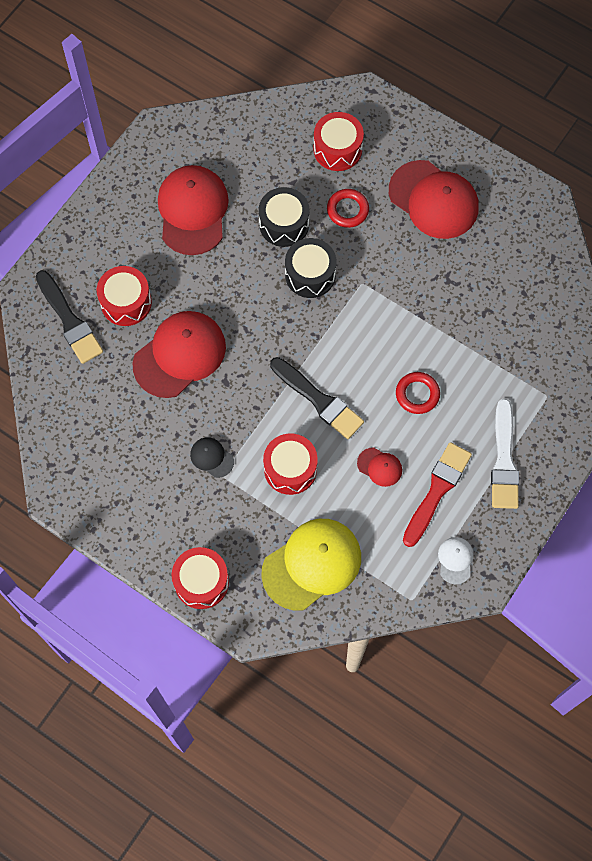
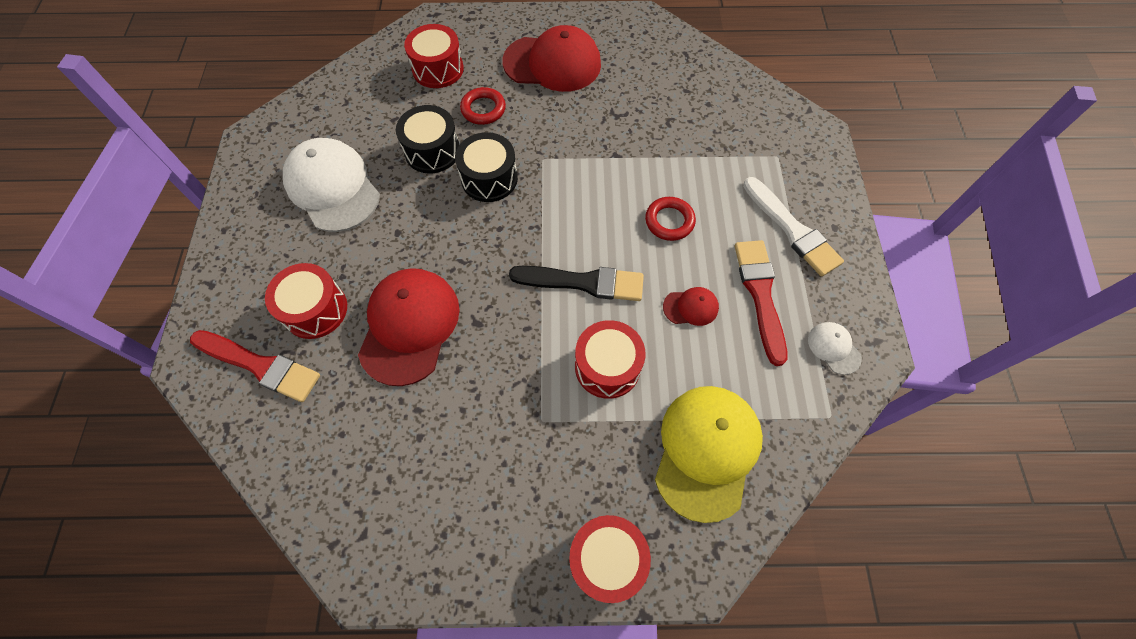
camera: 35 degrees left, 5 degrees down
(69, 321) = (260, 366): black brush -> red brush
(193, 211) = (332, 187): red cap -> white cap
(211, 457) = (517, 409): black cap -> none

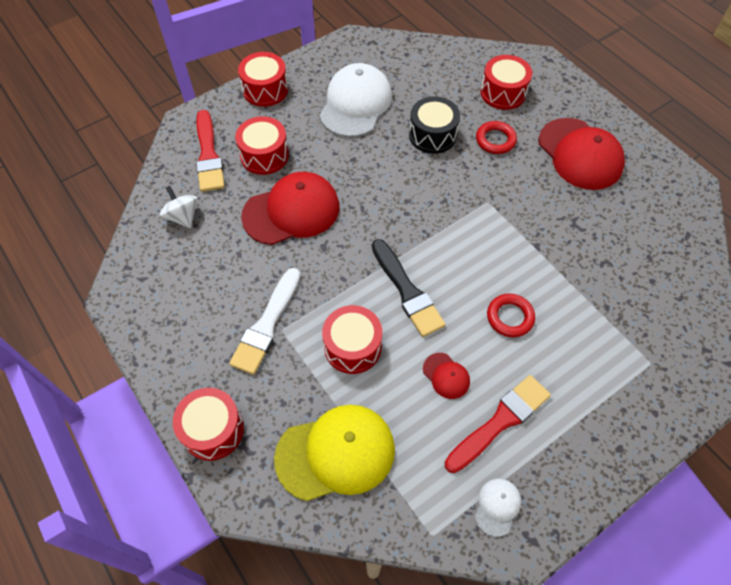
camera: 55 degrees right, 5 degrees down
(228, 256) = (265, 90): none -> red drum
(318, 441) = (183, 217): none -> white spinning top
(489, 178) = (441, 181): black drum -> none
(792, 230) = (585, 414): white brush -> white brush (266, 325)

